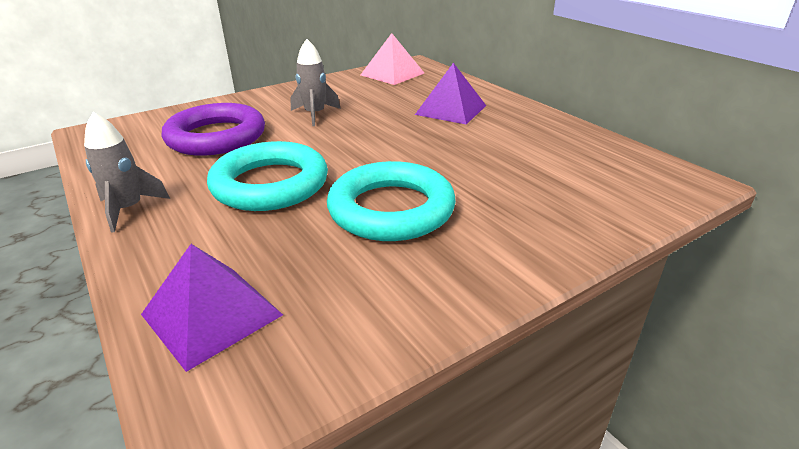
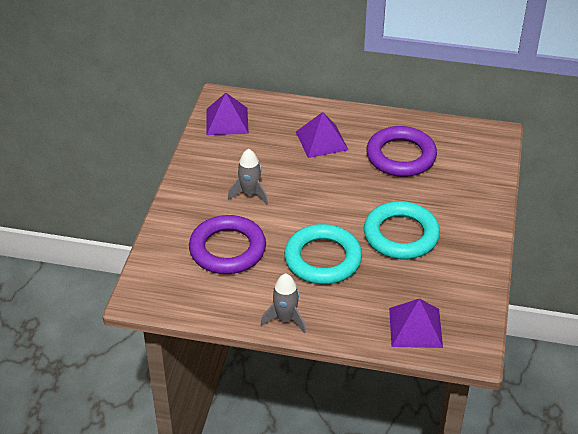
camera: 45 degrees left, 10 degrees up
(392, 74) = (227, 121): pink pyramid -> purple pyramid
(517, 149) = (401, 156): none -> purple ring

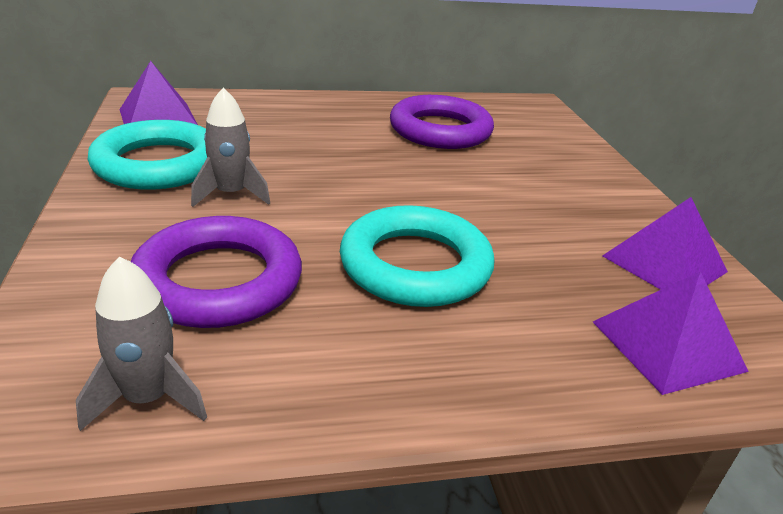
camera: 25 degrees left, 10 degrees down
(285, 319) = (410, 391): grey rocket -> grey rocket (148, 398)
(322, 140) = (318, 125): purple pyramid -> purple pyramid (664, 263)
(401, 235) = (516, 212): turquoise ring -> turquoise ring (158, 164)

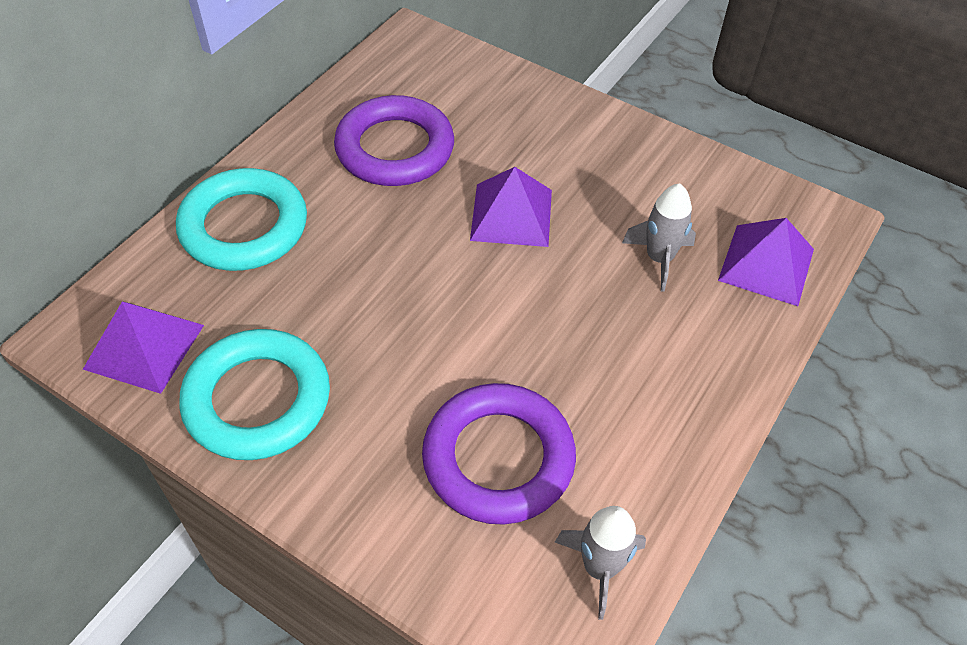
camera: 45 degrees left, 20 degrees up
(231, 194) = (370, 376): grey rocket -> grey rocket (659, 259)
(415, 265) = (581, 325): turquoise ring -> turquoise ring (244, 226)
(664, 263) = (698, 187): purple pyramid -> purple pyramid (511, 214)

